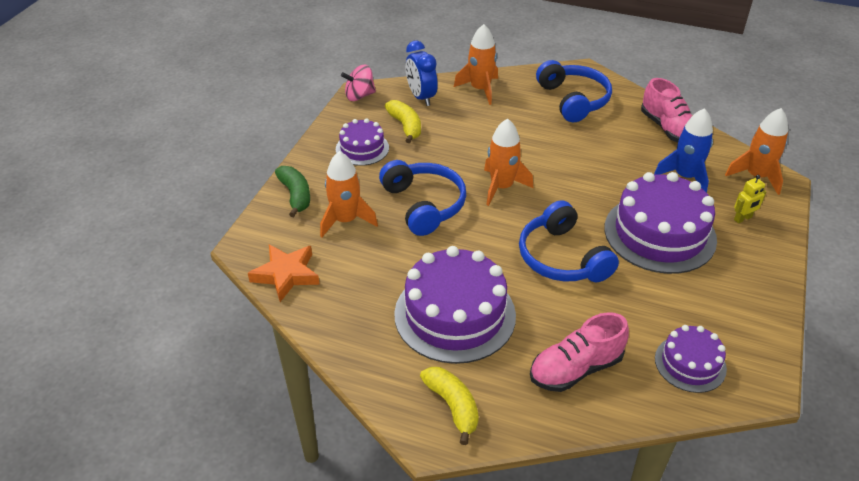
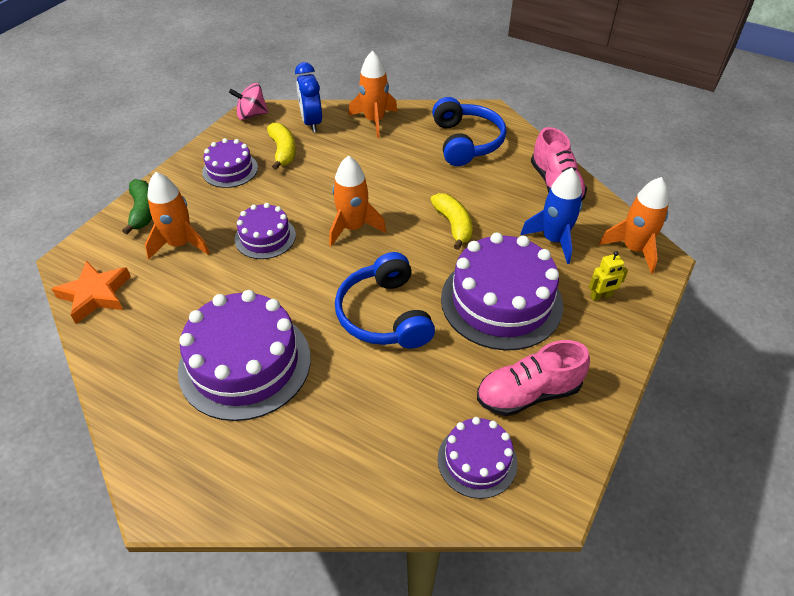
camera: 10 degrees right, 5 degrees up
(424, 205) = (265, 237): blue headphones -> purple cake
(452, 406) = (197, 469): yellow banana -> yellow banana (453, 225)
(575, 369) = (347, 447): pink shoe -> pink shoe (528, 393)

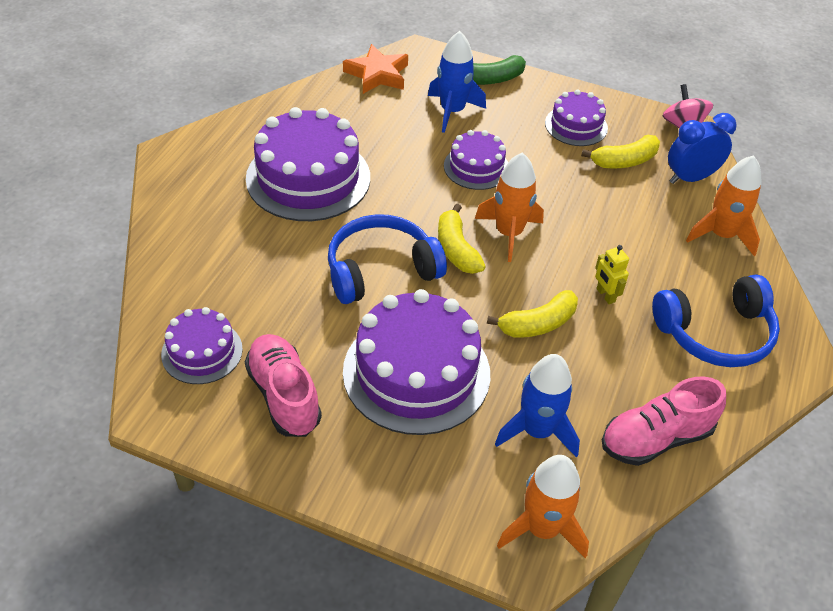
camera: 80 degrees right, 0 degrees up
(180, 244) = (452, 111): orange rocket -> blue rocket
(366, 262) = (456, 249): none -> yellow banana
(601, 296) = (442, 479): yellow robot -> yellow robot (605, 295)

